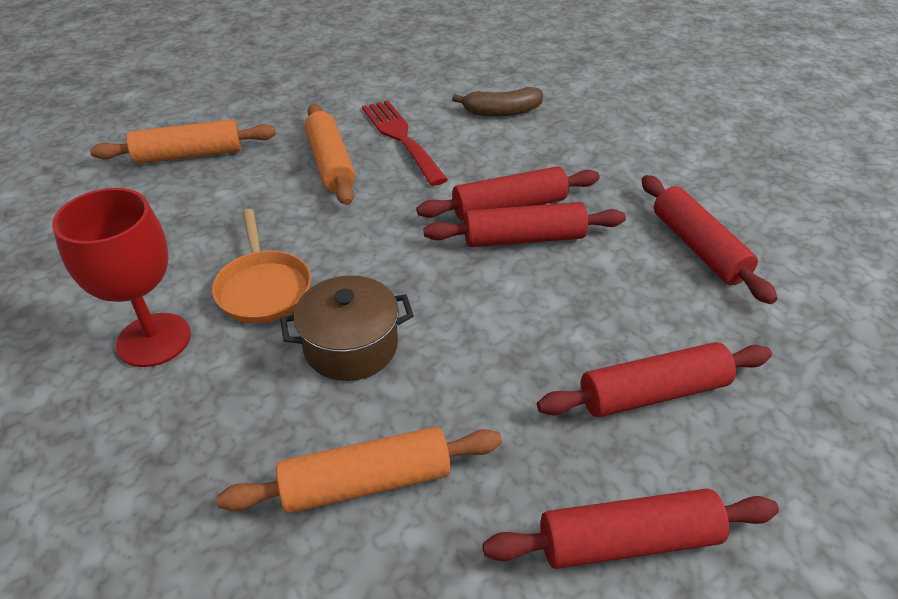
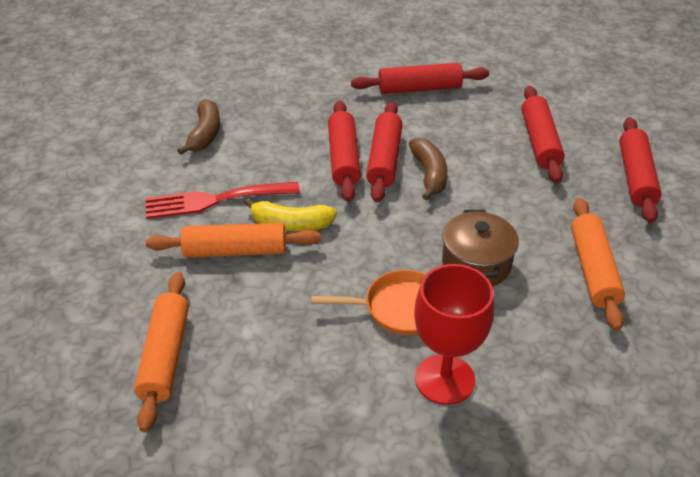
camera: 75 degrees left, 0 degrees up
(380, 190) = (290, 224): none -> yellow banana
(512, 281) = (429, 174): none -> brown banana

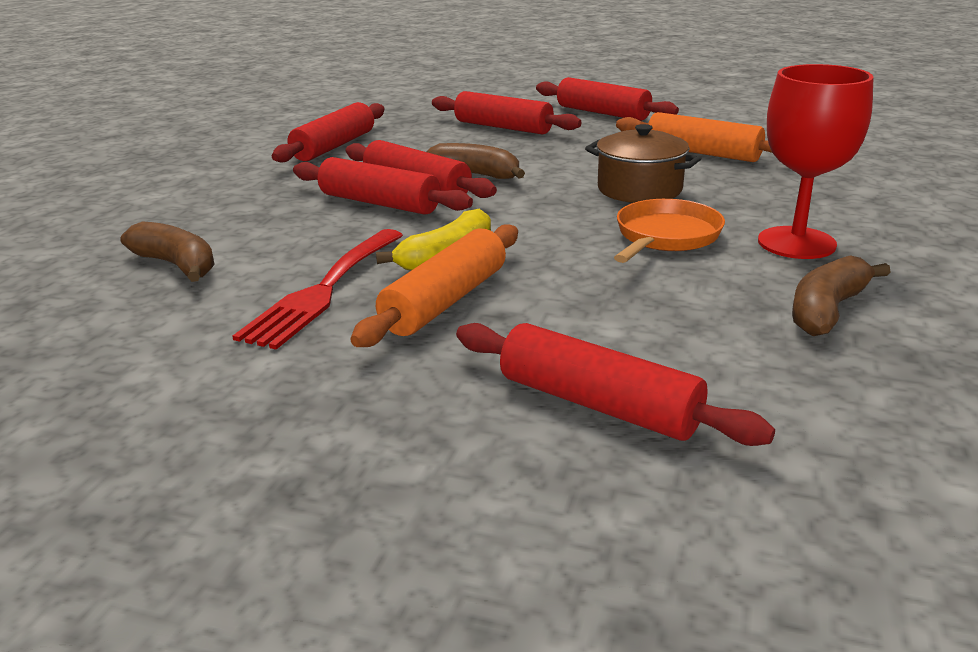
camera: 55 degrees left, 15 degrees down
(165, 356) = (598, 404): orange rolling pin -> red rolling pin
(343, 423) = (827, 310): none -> brown banana

